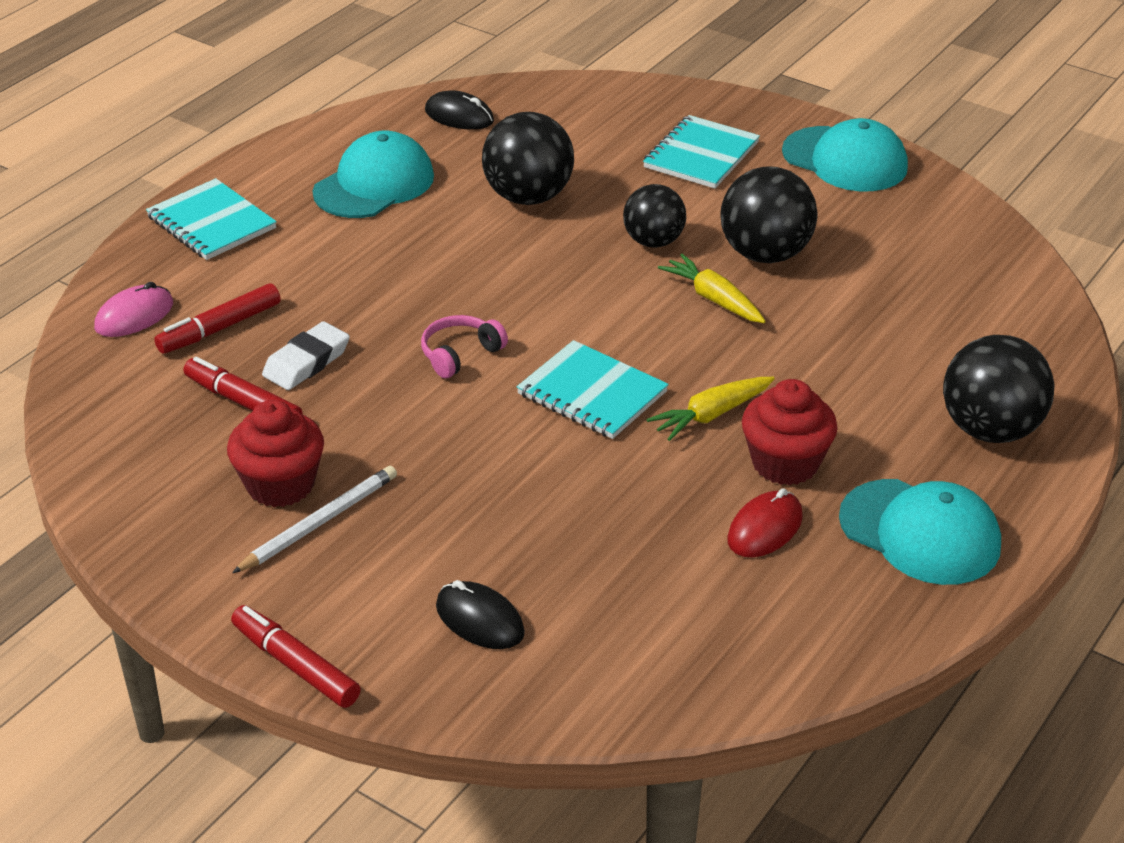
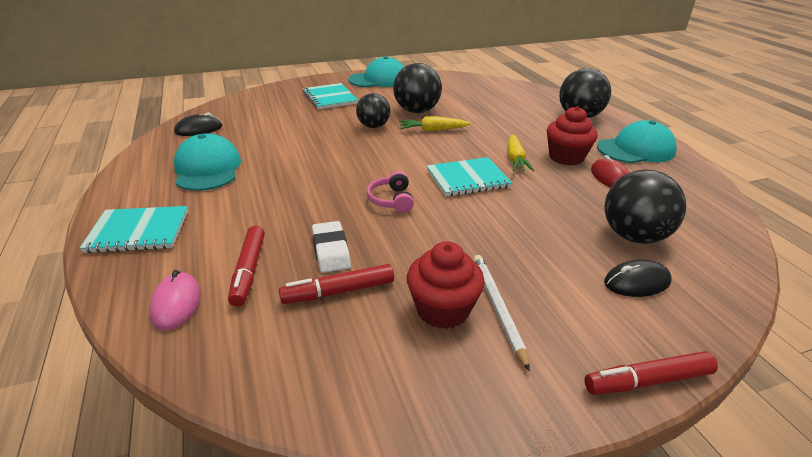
camera: 55 degrees left, 5 degrees down
(528, 197) = (293, 138): black ball -> black ball (633, 236)

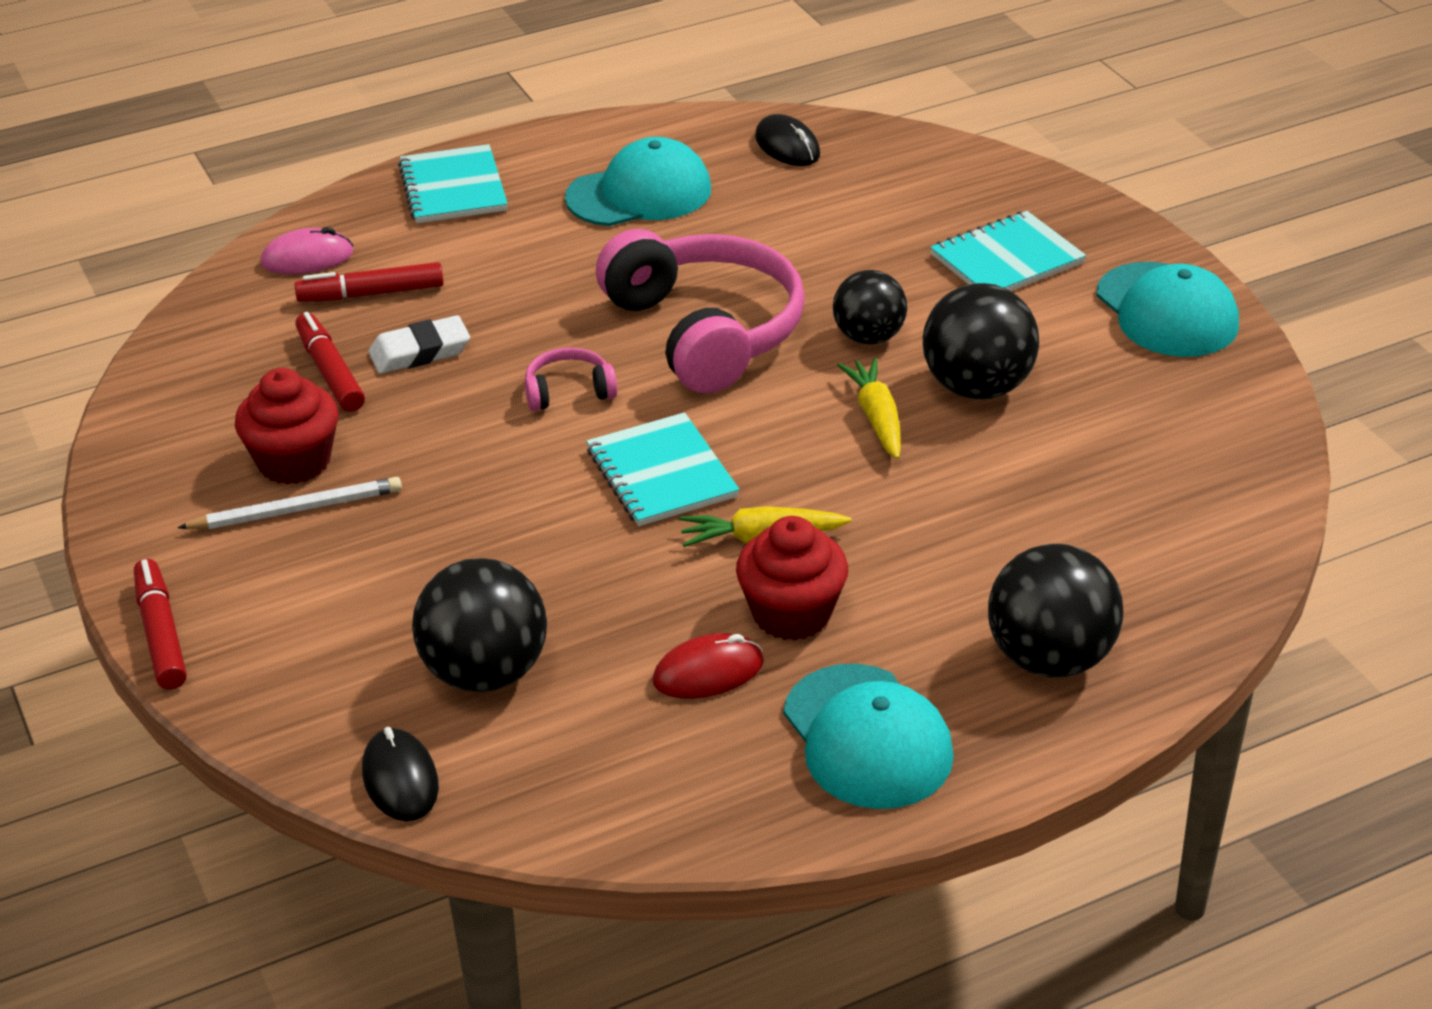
camera: 85 degrees right, 5 degrees up
(352, 160) = (704, 331): none -> pink headphones
(636, 282) = (355, 655): black mouse -> black mouse (400, 779)

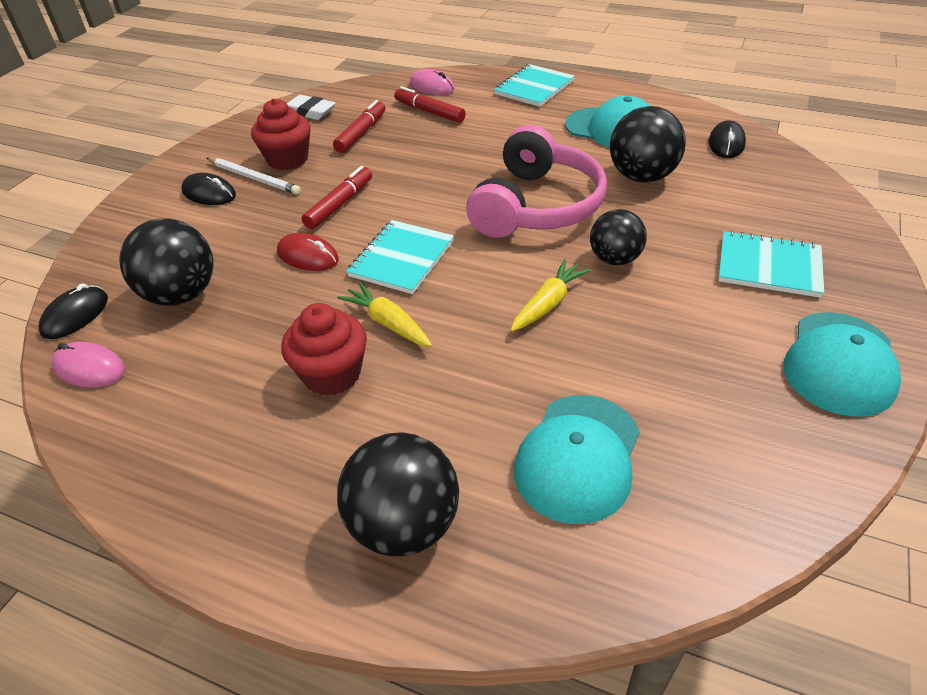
camera: 50 degrees right, 5 degrees up
(161, 634) = (134, 194): red marker -> red marker (340, 204)
(273, 564) = (209, 193): none -> black mouse
(420, 352) = (405, 144): white eraser -> white eraser (309, 112)
(534, 798) = (89, 368): none -> pink mouse
(569, 391) = (430, 196): pink headphones -> none
(708, 672) = (248, 371): red mouse -> red mouse (308, 256)
(867, 737) = (243, 476): turquoise cap -> turquoise cap (578, 457)
(977, 387) = (632, 326): black ball -> black ball (642, 177)

